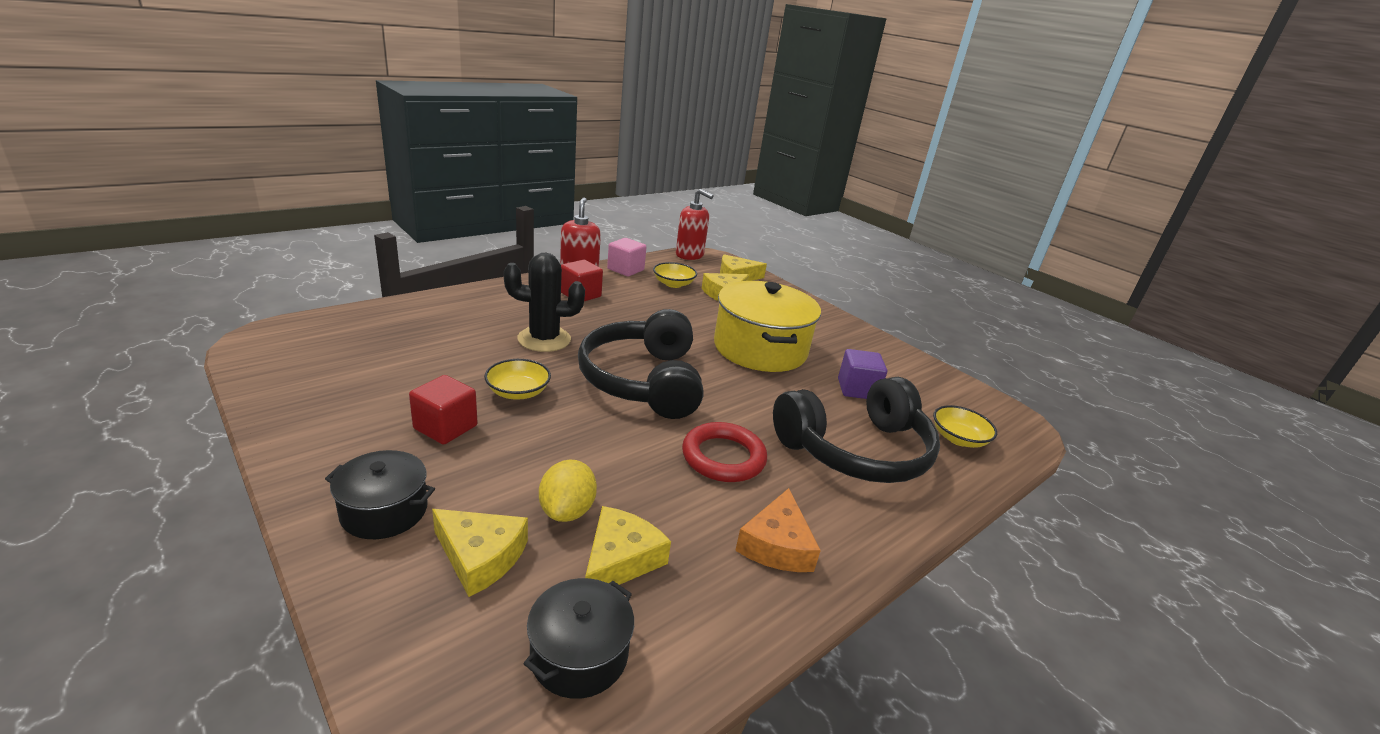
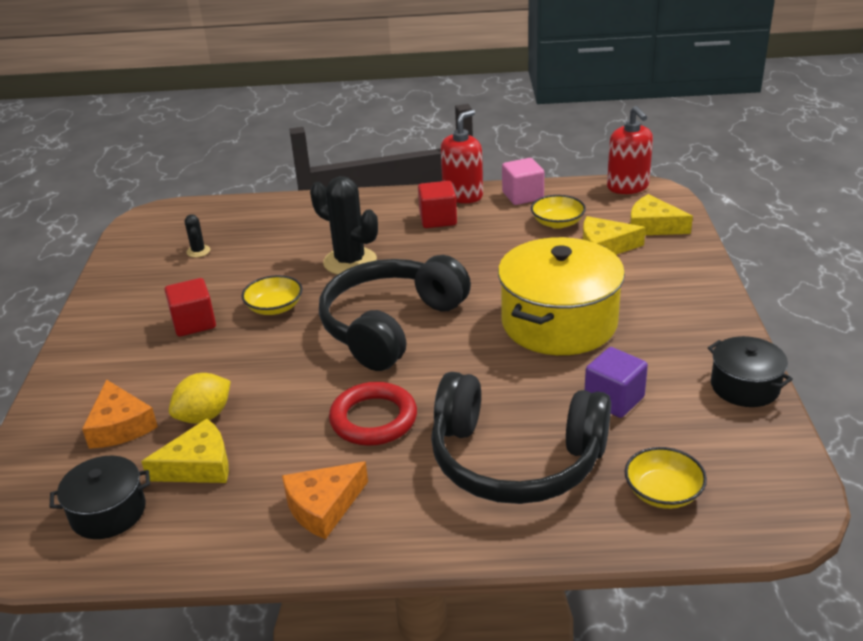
camera: 45 degrees right, 5 degrees up
(368, 360) = (198, 251): none -> black cactus
(384, 511) = (100, 373): black pot -> black pot (745, 386)
(480, 556) = (120, 426): yellow cheese -> orange cheese

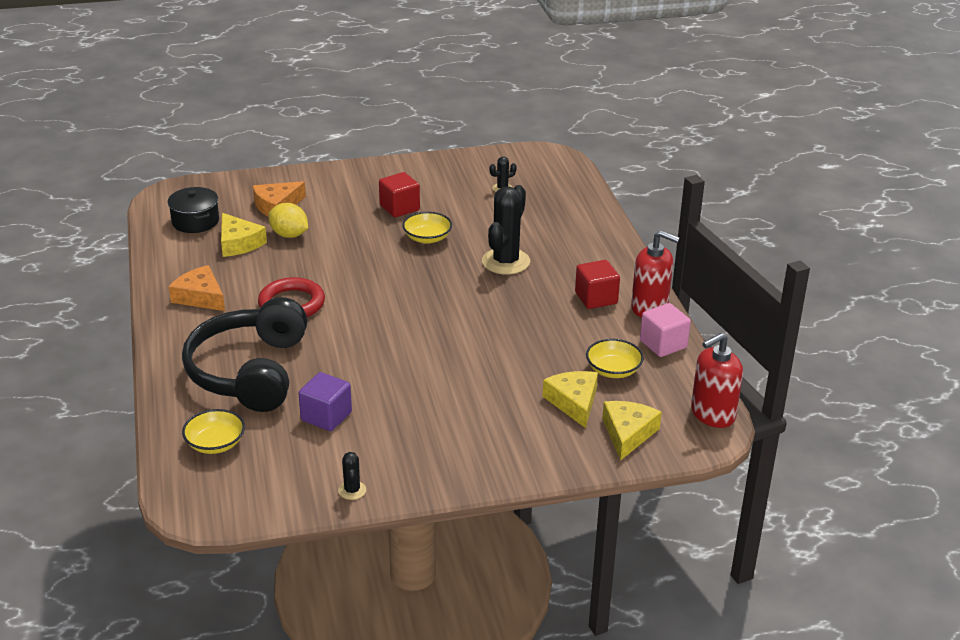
camera: 75 degrees right, 0 degrees up
(391, 326) = (412, 295): black headphones -> none
(559, 322) = (433, 381): yellow pot -> none
(745, 386) = (352, 490): black pot -> black cactus

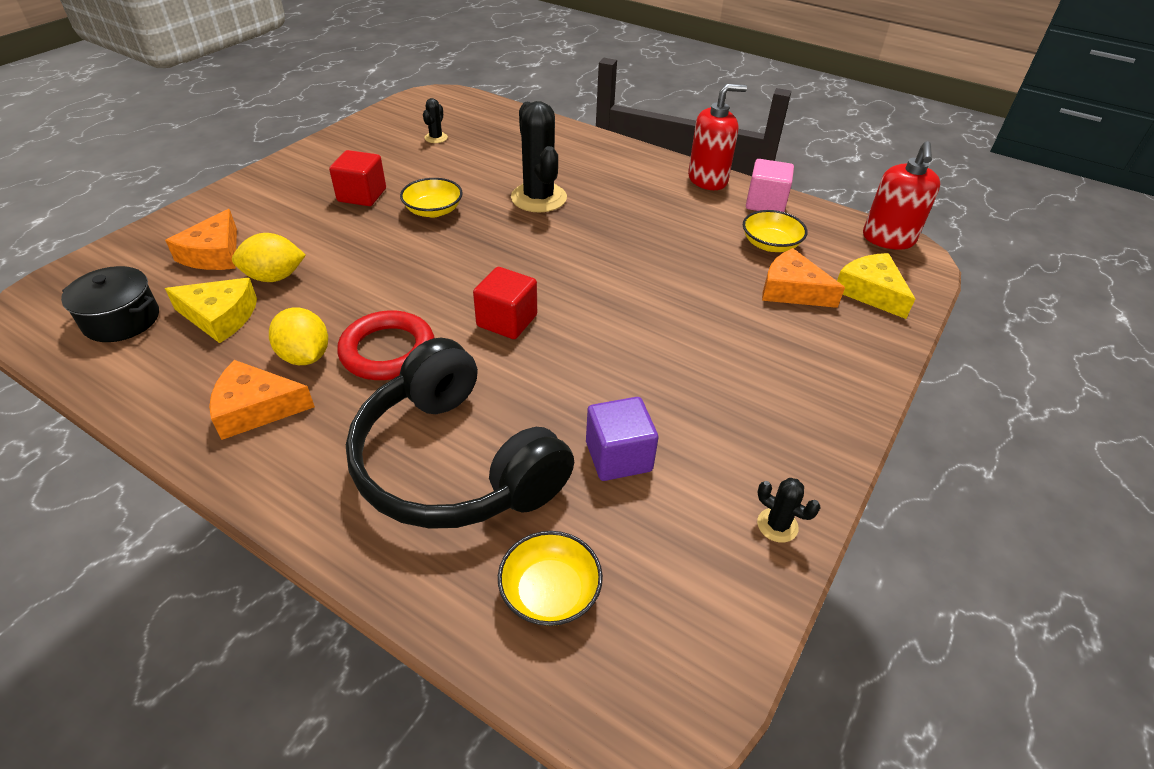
camera: 45 degrees left, 10 degrees up
(251, 285) = (305, 356): none -> yellow lemon
(574, 402) = (792, 290): yellow cheese -> orange cheese
(596, 298) = (659, 192): red cube -> red cube (507, 321)

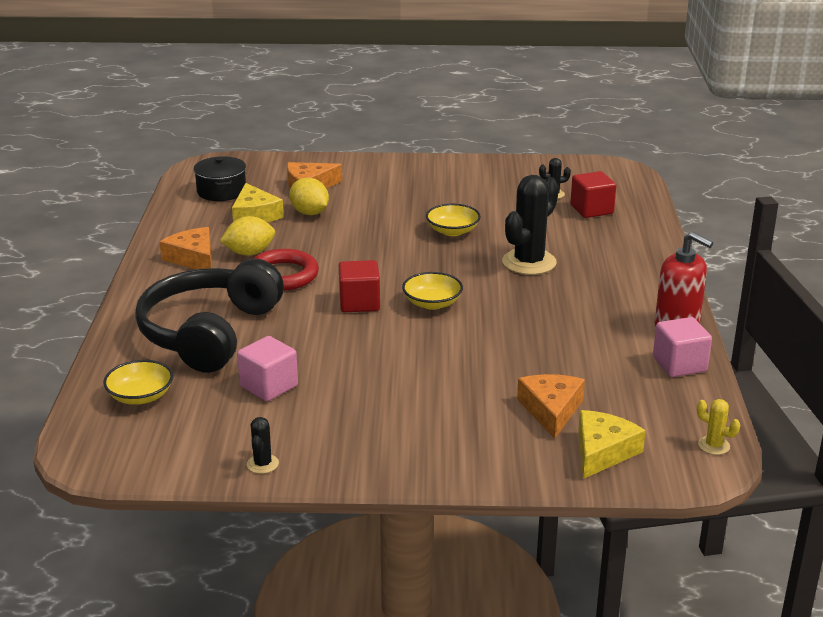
camera: 60 degrees right, 15 degrees down
(305, 356) = (249, 253): yellow lemon -> yellow lemon turned 45 degrees clockwise
(362, 195) = (435, 201): red cube -> red cube (591, 209)
(618, 456) = (269, 386): purple cube -> pink cube
(770, 244) = (610, 383): yellow bowl -> yellow bowl (432, 303)
(888, 239) = (713, 445): red soap dispenser -> yellow cactus

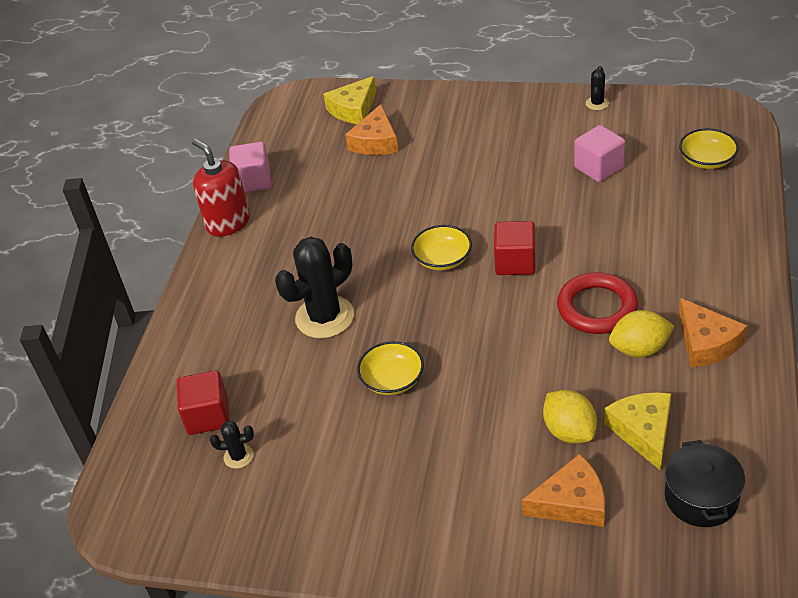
camera: 165 degrees left, 15 degrees up
(209, 333) = (662, 227): black headphones -> none
(713, 445) = (274, 113): yellow cactus -> none

